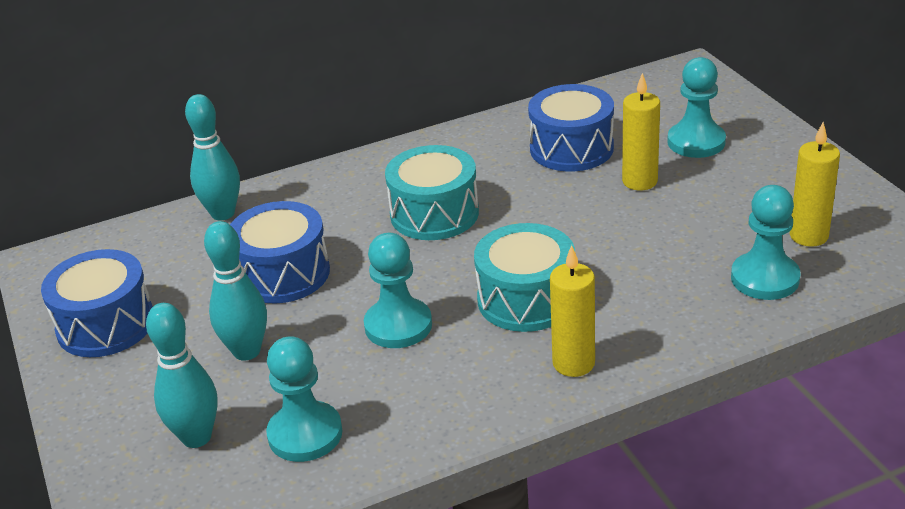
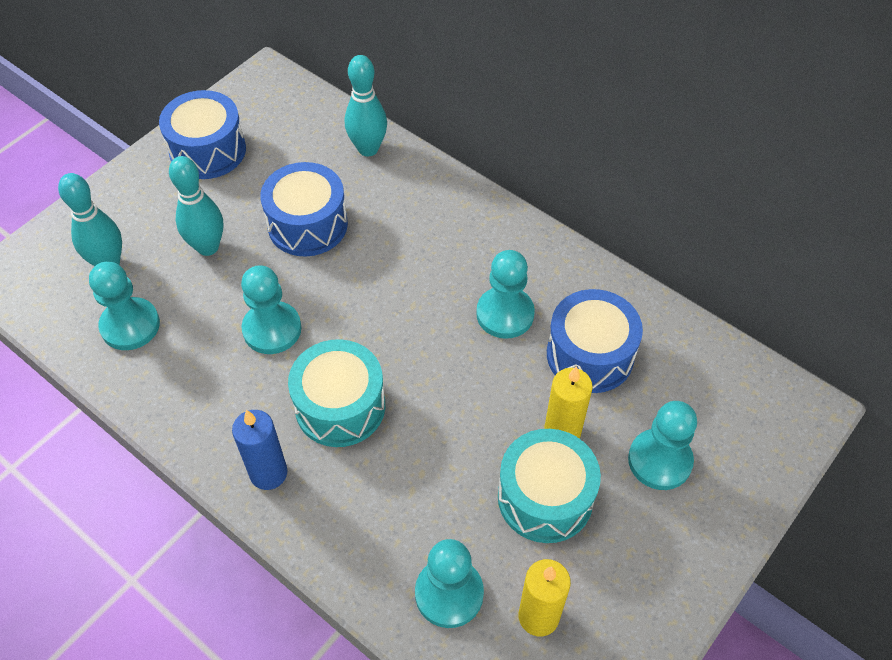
camera: 60 degrees right, 20 degrees up
(434, 214) = (433, 290): turquoise drum -> turquoise drum (545, 497)
(495, 180) = (505, 314): none -> turquoise pawn
(573, 363) = (268, 473): yellow candle -> blue candle

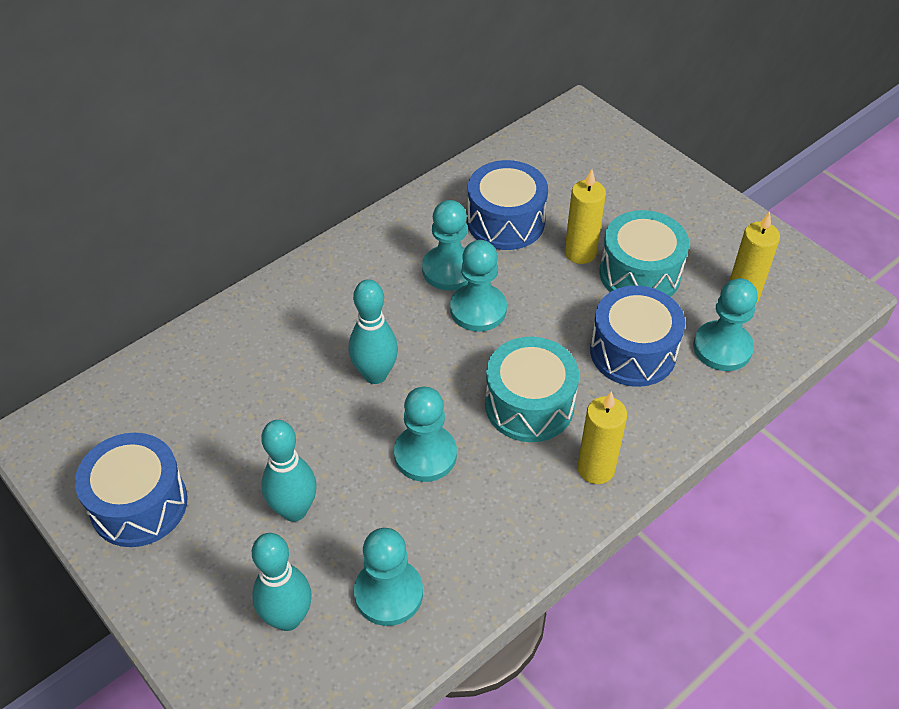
camera: 80 degrees left, 5 degrees down
(268, 473) = (596, 469): blue candle -> yellow candle
(307, 224) = (291, 412): blue drum -> blue drum (633, 352)
(368, 149) = (200, 348): turquoise bowling pin -> turquoise bowling pin (375, 374)
(659, 460) = (613, 200): turquoise pawn -> turquoise pawn (478, 309)

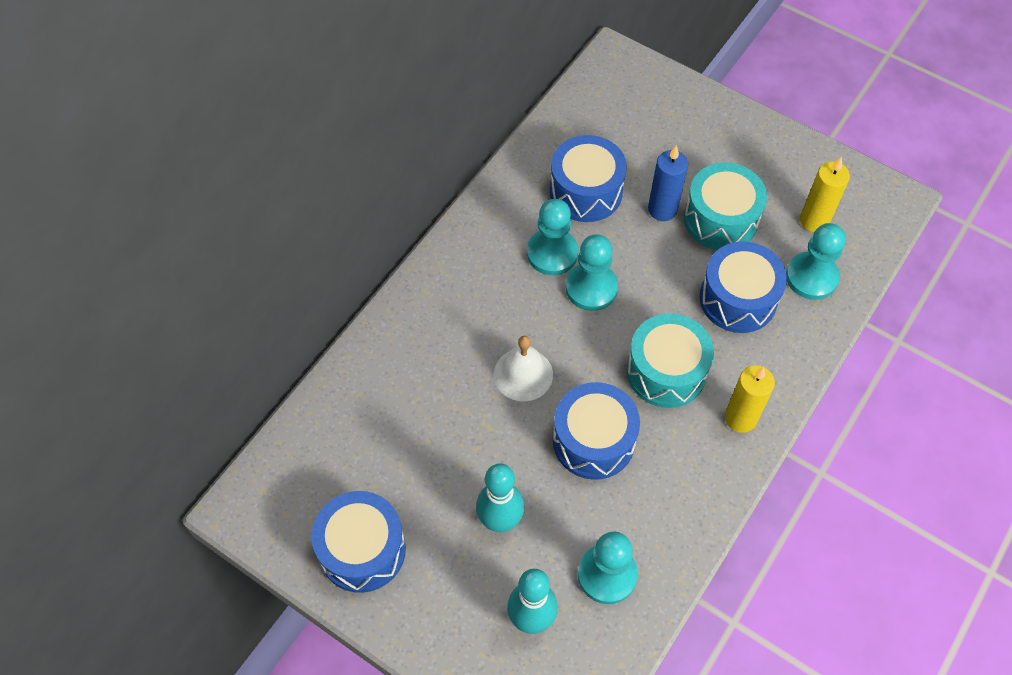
camera: 15 degrees left, 10 degrees up
(375, 374) = (523, 374): turquoise bowling pin -> white bell
(425, 455) = (593, 441): turquoise pawn -> blue drum
(580, 253) = (662, 209): yellow candle -> blue candle

